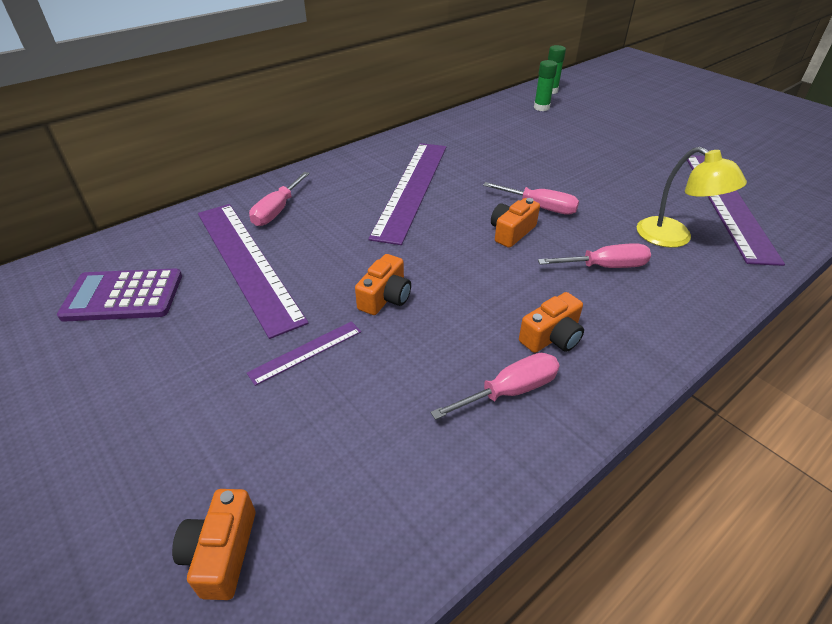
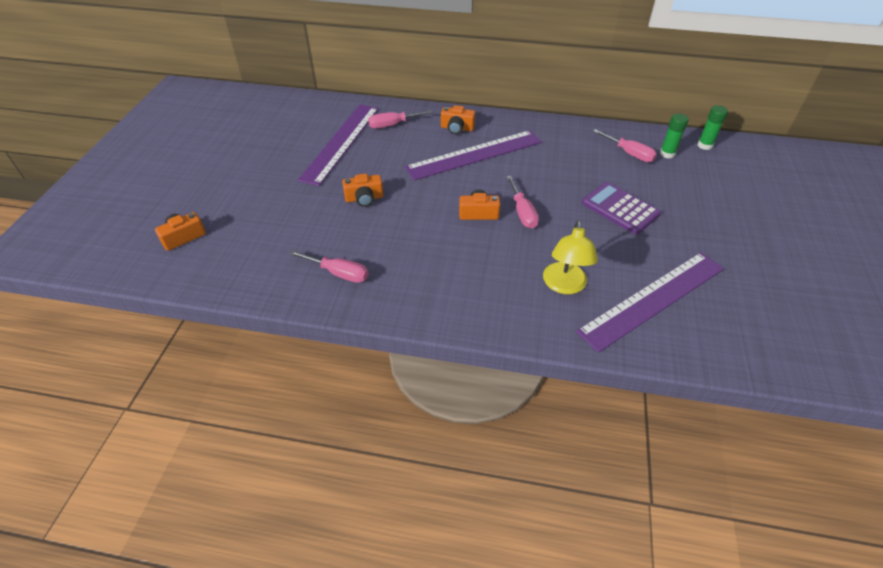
camera: 50 degrees right, 5 degrees up
(123, 296) = (282, 126): purple calculator -> purple calculator (620, 208)
(306, 352) = (300, 196): purple ruler -> none
(551, 337) = (396, 271): orange camera -> orange camera (457, 128)
(605, 267) = (489, 266): pink screwdriver -> pink screwdriver (629, 154)

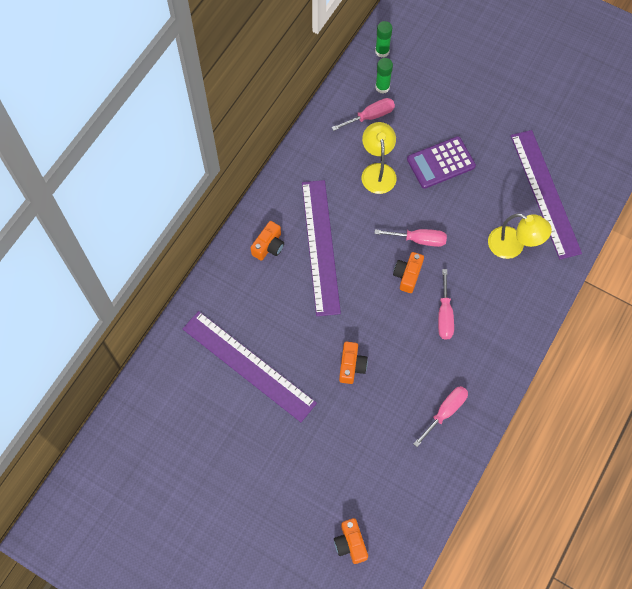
camera: 70 degrees left, 20 degrees up
(393, 125) = (236, 305): pink screwdriver -> pink screwdriver (444, 315)
(576, 170) = (377, 171): none -> yellow lamp

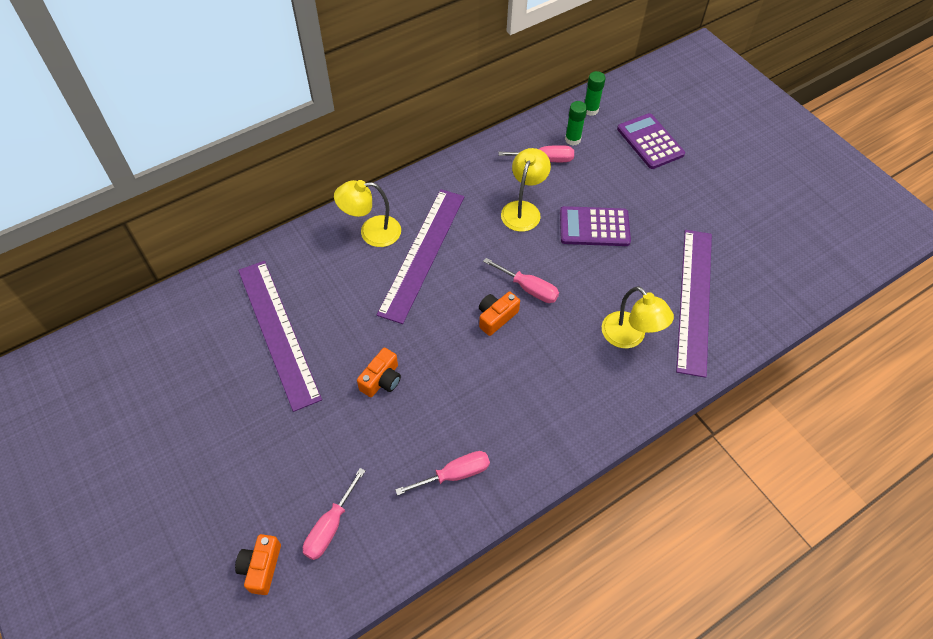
camera: 25 degrees right, 10 degrees down
(269, 246) = (371, 232): orange camera -> yellow lamp
(444, 315) = (513, 373): pink screwdriver -> pink screwdriver (330, 526)
(445, 63) = (650, 142): none -> purple calculator

